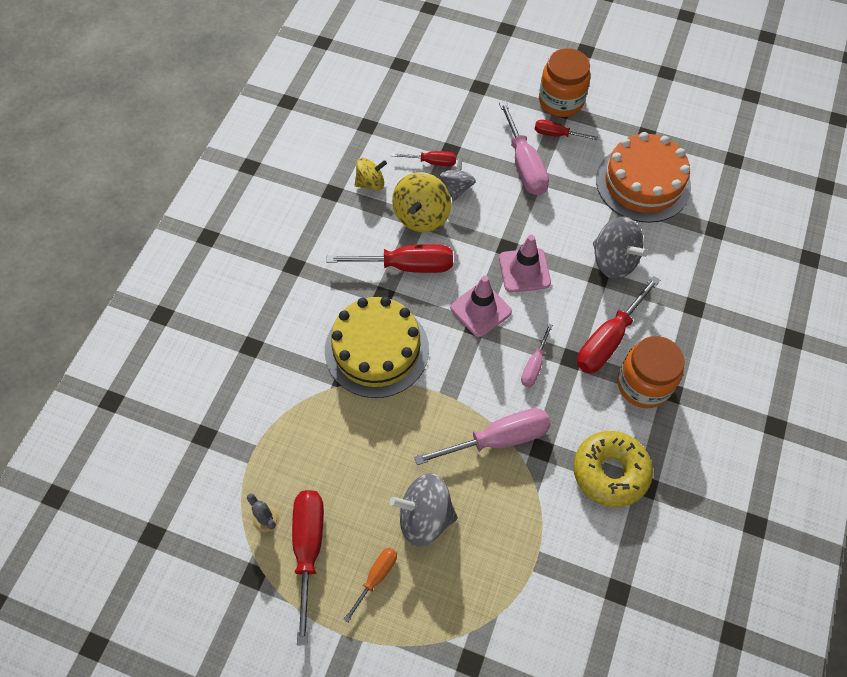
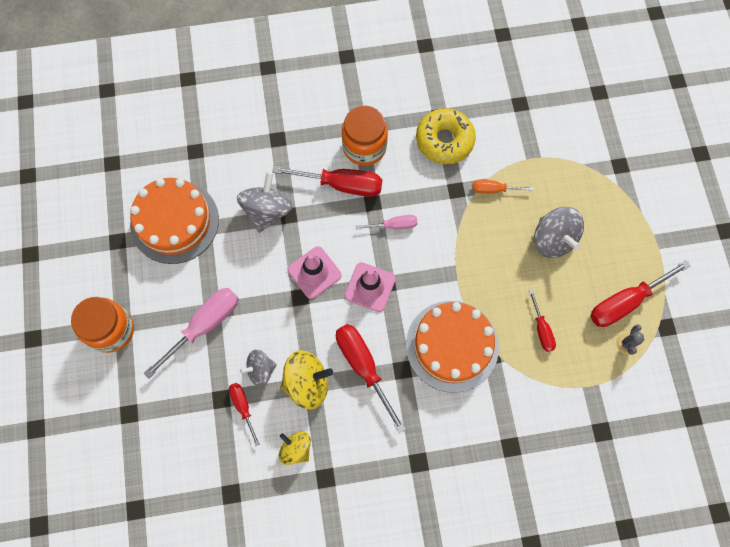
camera: 120 degrees left, 10 degrees up
(376, 349) = (452, 346): yellow cake -> orange cake
(376, 577) = (611, 248): orange screwdriver -> orange screwdriver (493, 189)
(498, 439) = (467, 221): pink screwdriver -> none
(557, 134) = (154, 314): red screwdriver -> red screwdriver (541, 329)

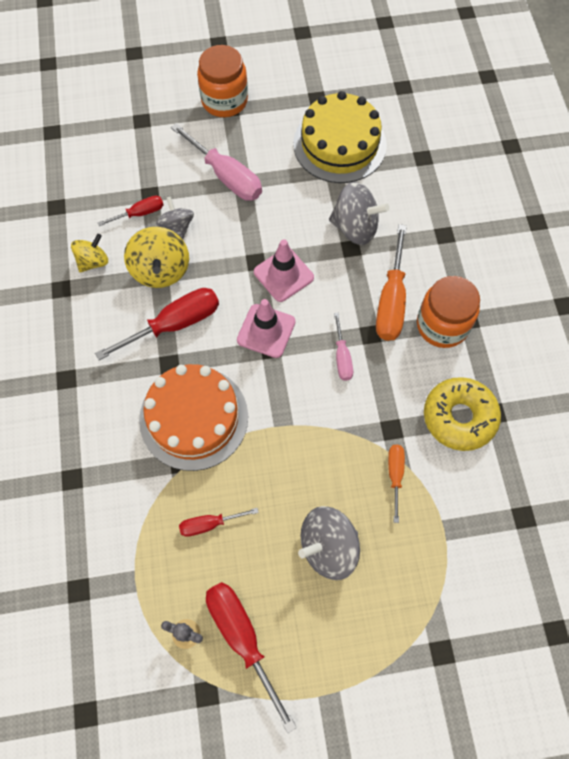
camera: 90 degrees right, 5 degrees down
(174, 221) = (339, 144): orange cake -> yellow cake
(341, 185) = (391, 301): red screwdriver -> orange screwdriver

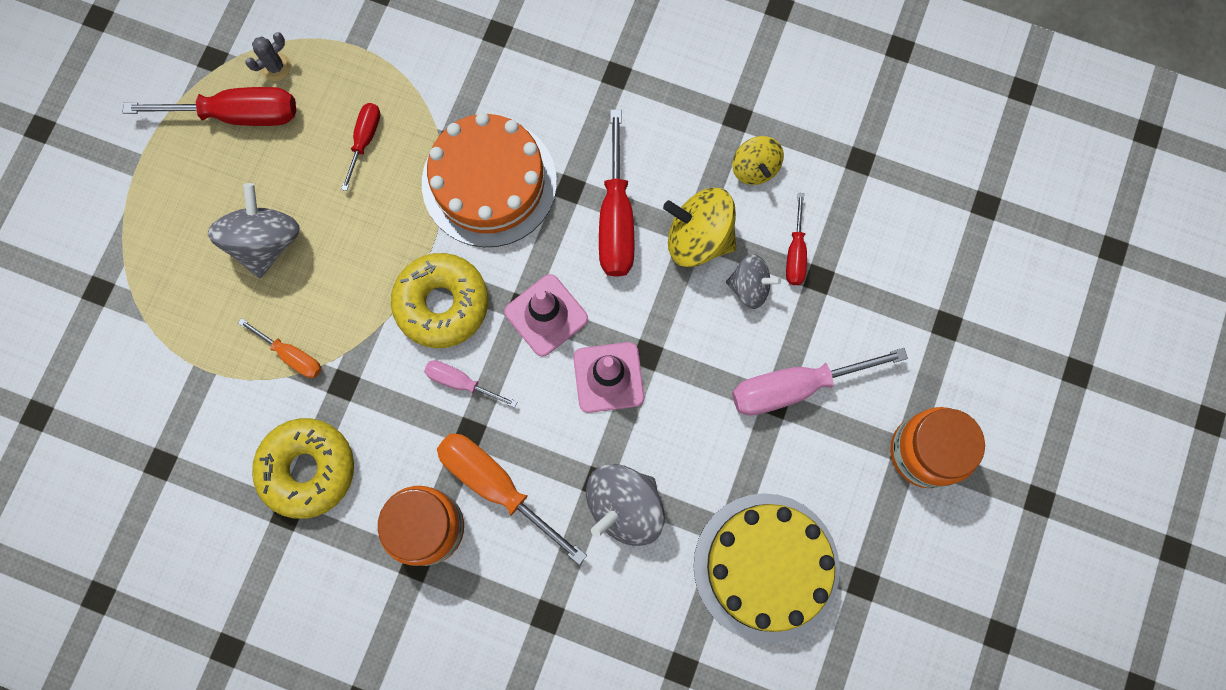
camera: 120 degrees right, 10 degrees up
(298, 398) = (442, 304): none -> yellow donut

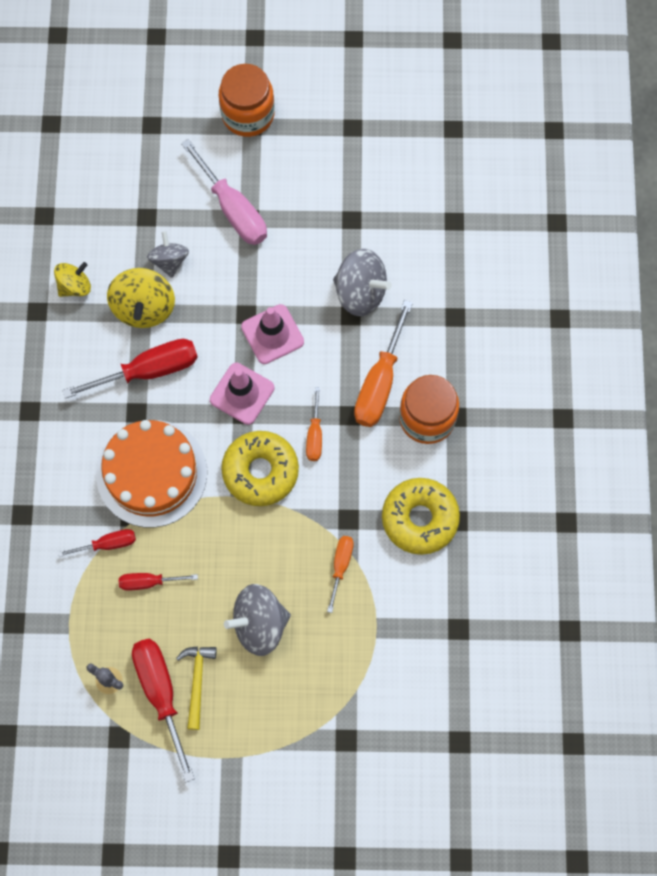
camera: 110 degrees left, 5 degrees down
(233, 155) = (197, 682): none -> yellow hammer
(461, 382) = (314, 435): pink screwdriver -> orange screwdriver
(766, 567) = (365, 190): yellow cake -> none
(795, 253) = (132, 238): red screwdriver -> red screwdriver (107, 544)

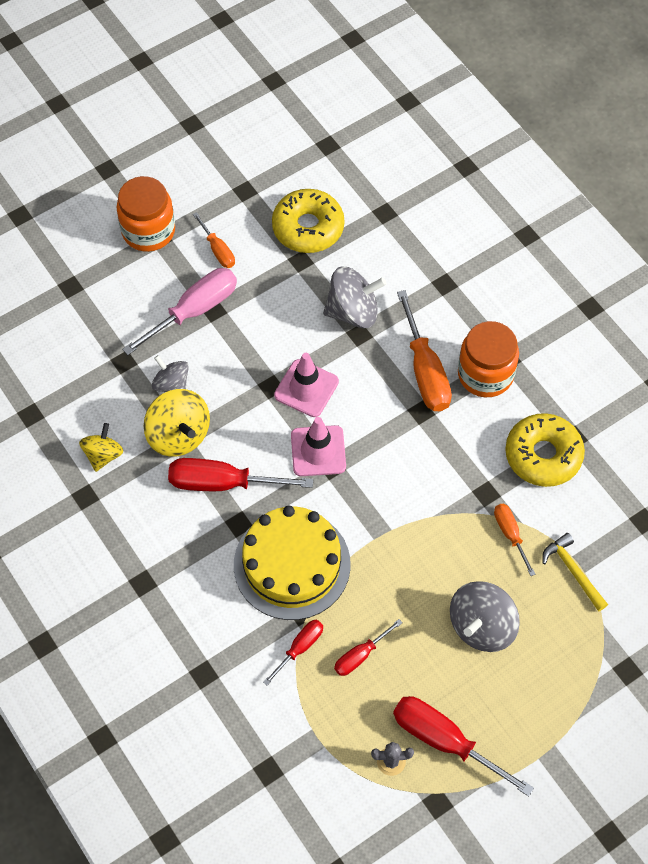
camera: 35 degrees left, 10 degrees down
(148, 370) = (223, 483): red screwdriver -> red screwdriver turned 120 degrees counterclockwise
(151, 473) = (292, 564): orange cake -> yellow cake
(197, 682) = (467, 709): yellow hammer -> yellow hammer (573, 571)
(233, 209) = (194, 311): pink screwdriver -> pink screwdriver turned 60 degrees counterclockwise
(260, 471) = (383, 503): yellow donut -> yellow donut (308, 227)
(314, 435) = (405, 445): orange screwdriver -> orange screwdriver (218, 250)

